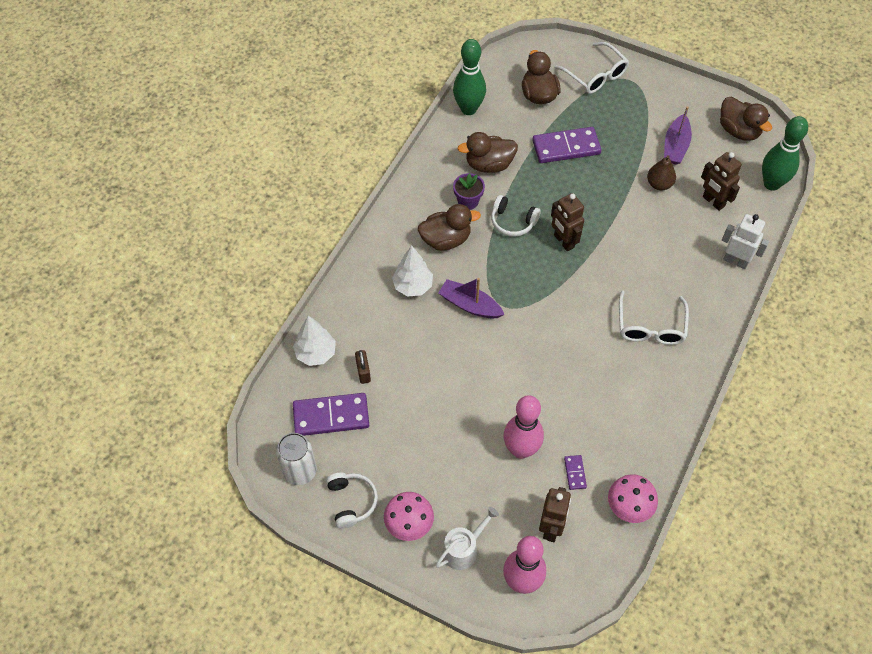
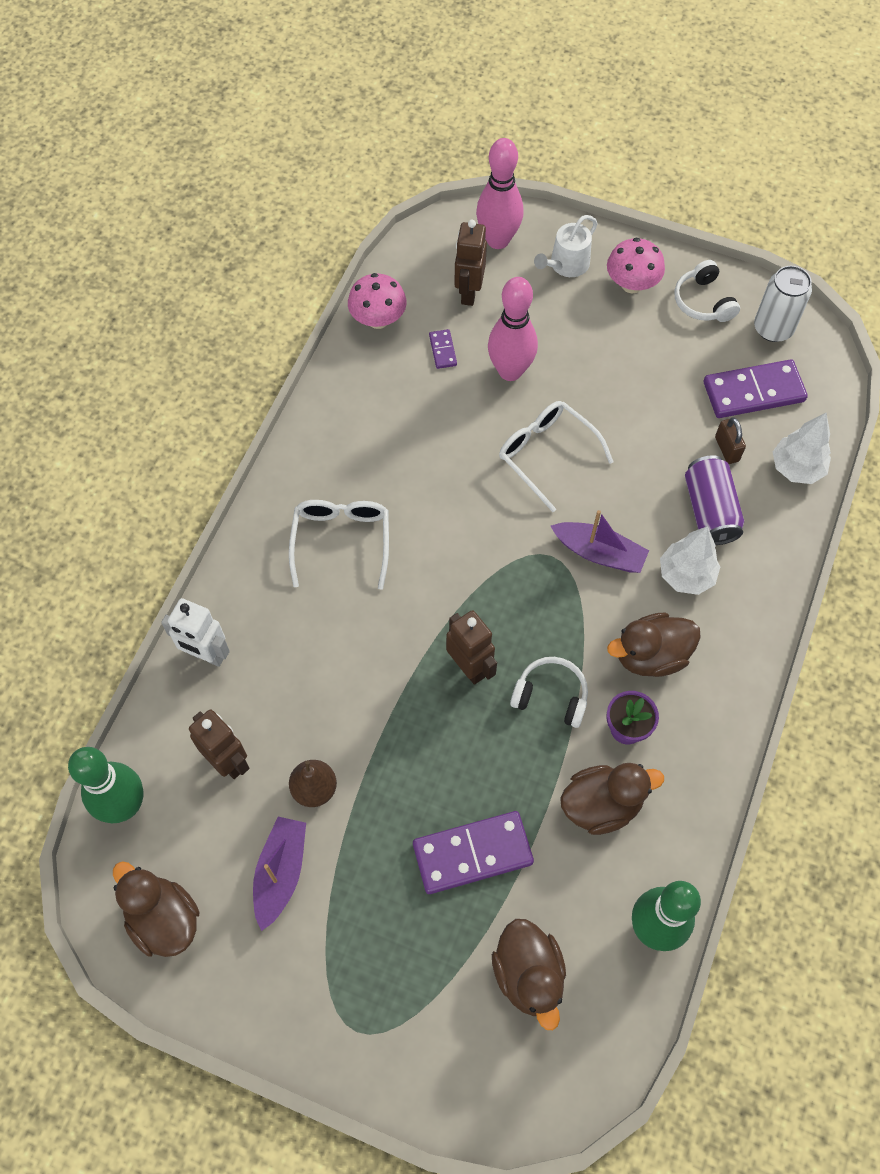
camera: 175 degrees right, 5 degrees up
(386, 328) = (710, 510): none -> purple can
(595, 75) = (422, 1036): white glasses -> white glasses (547, 454)

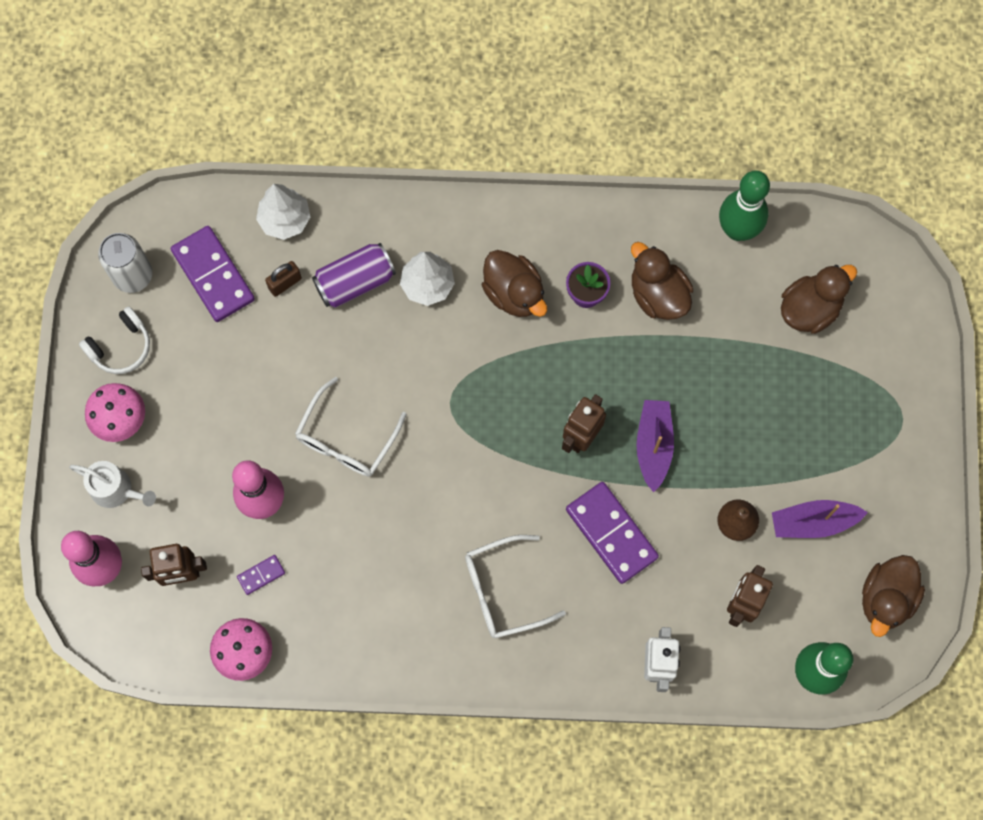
camera: 110 degrees left, 10 degrees up
(472, 854) = (737, 380): purple domino -> purple domino (611, 533)
(551, 696) = (581, 362): white headphones -> none
(599, 553) = (432, 362): purple boat -> purple boat (653, 445)

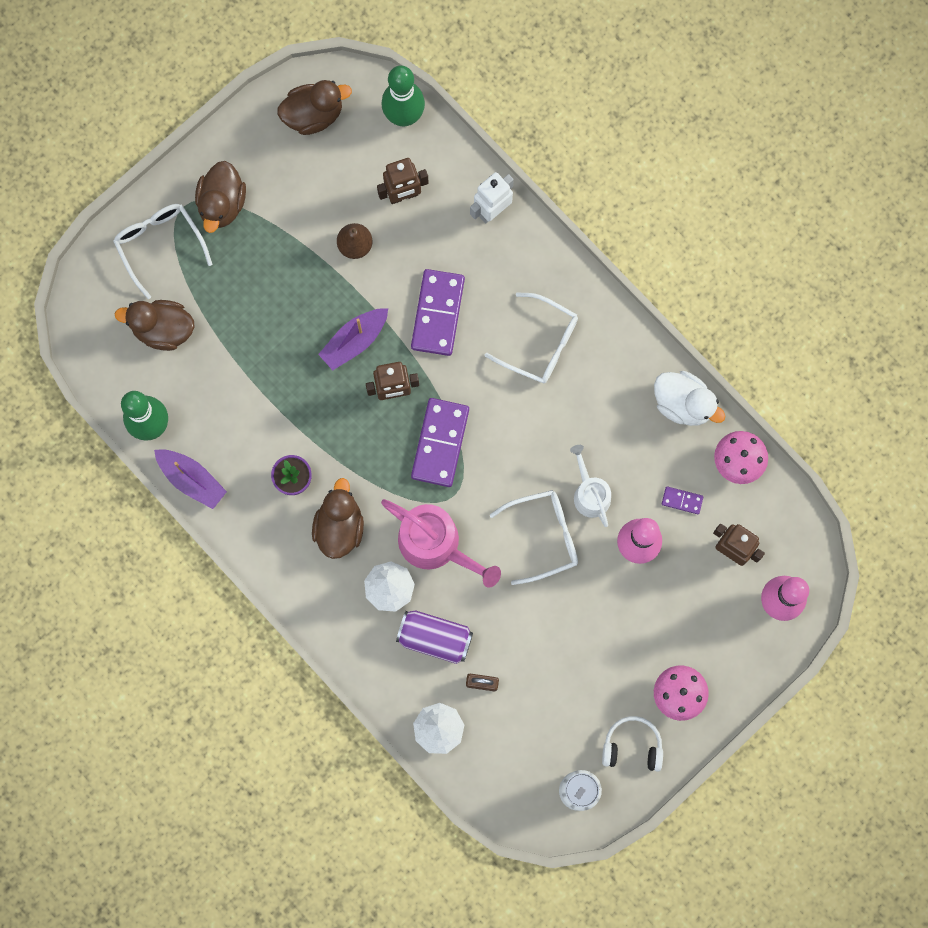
camera: 135 degrees left, 5 degrees up
(116, 490) = (724, 648): white watering can -> white watering can (590, 493)
(213, 275) = (524, 736): purple domino -> purple domino (440, 443)
(336, 657) = (683, 403): none -> white duck
(425, 351) = (436, 544): none -> pink watering can
(658, 295) = (248, 433): brown duck -> brown duck (222, 204)
(813, 522) = (307, 200): purple boat -> purple boat (192, 479)
(886, 370) = (159, 245): none -> white glasses

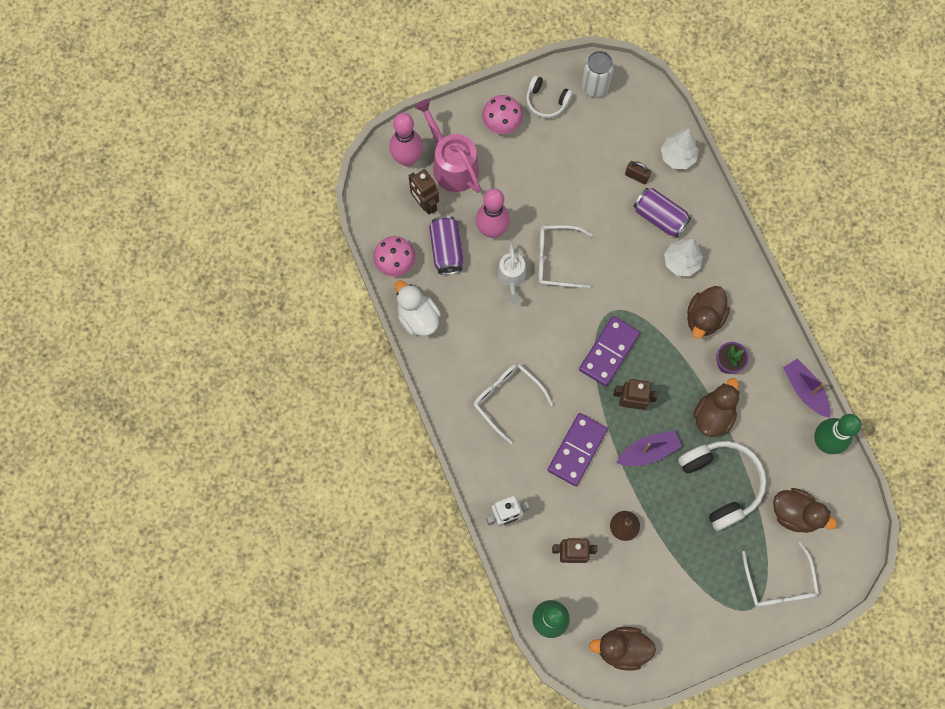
camera: 160 degrees left, 5 degrees down
(222, 204) = (719, 599): brown duck -> brown duck (713, 415)
(258, 334) = (721, 483): none -> white headphones
(436, 544) = (637, 281): pink watering can -> pink watering can (452, 165)
(682, 500) = (446, 250): purple domino -> purple can

